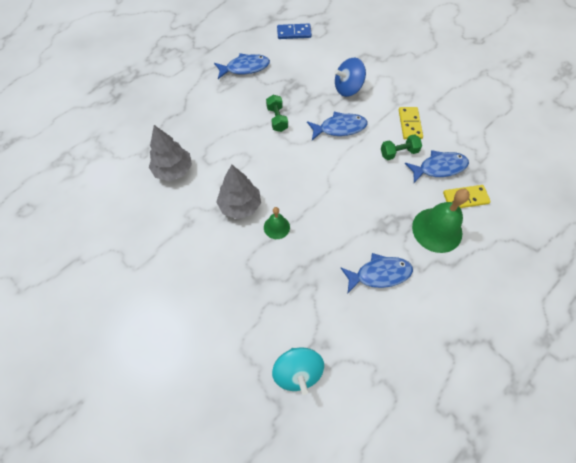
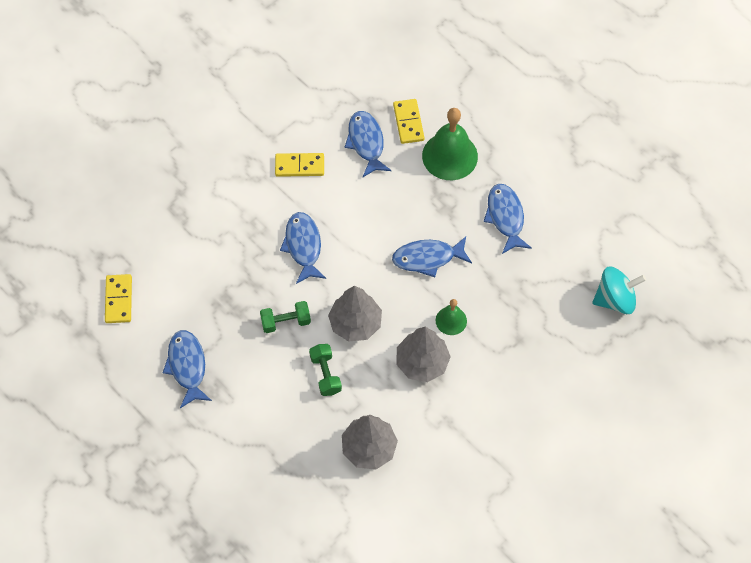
camera: 90 degrees left, 0 degrees up
(275, 161) = (355, 323): none -> grey tree
(294, 33) = (119, 300): blue domino -> yellow domino
(334, 211) = (428, 258): none -> blue fish
(348, 88) = (235, 233): blue spinning top -> none
(398, 152) = (344, 183): green dumbbell -> green dumbbell (325, 374)

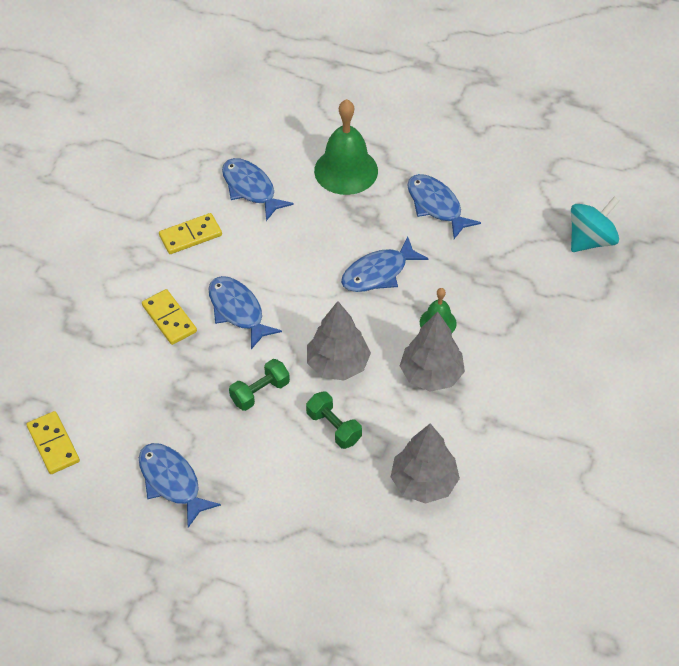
camera: 25 degrees left, 10 degrees down
(408, 122) = (285, 155): yellow domino -> yellow domino (169, 319)

